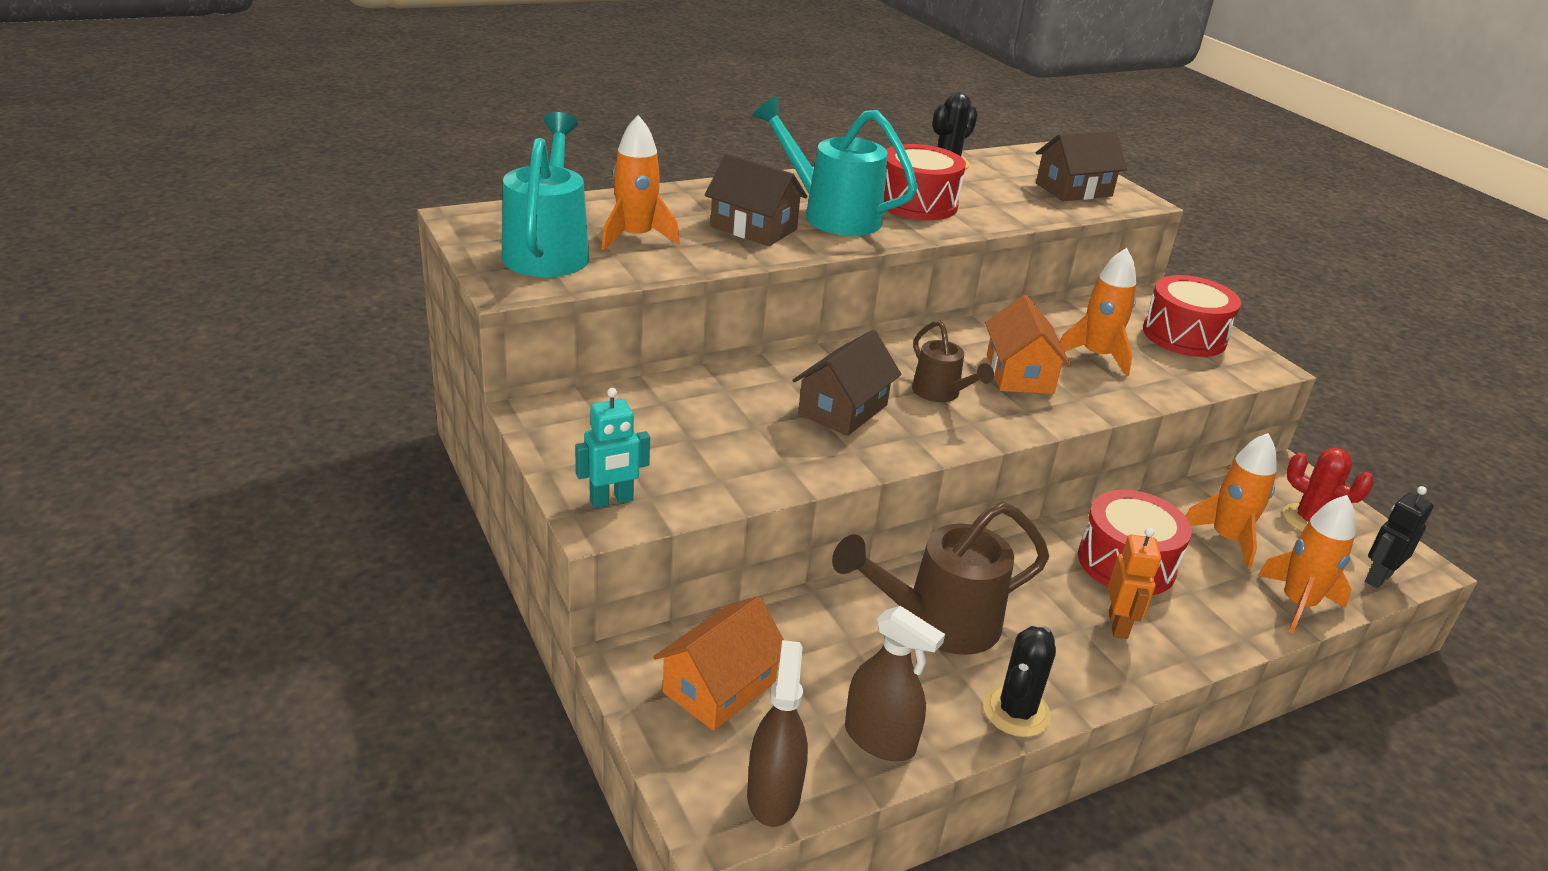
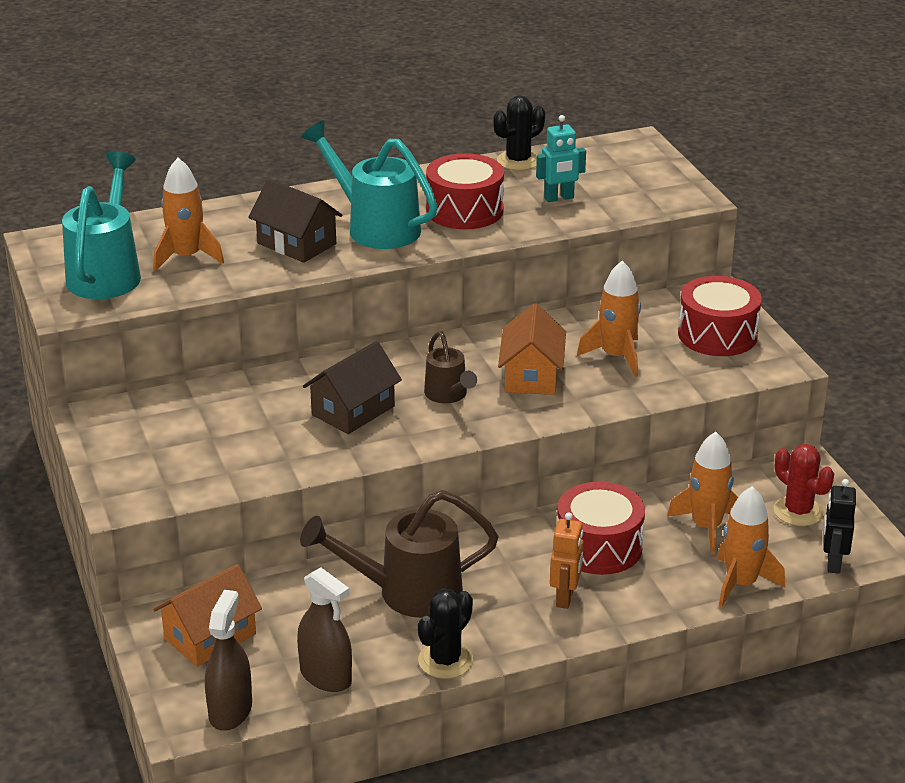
camera: 10 degrees right, 0 degrees up
(611, 500) = (133, 488): turquoise robot -> turquoise robot (559, 198)
(1073, 190) = (633, 188): brown house -> none
(1377, 578) = (833, 563): black robot -> black robot turned 45 degrees counterclockwise

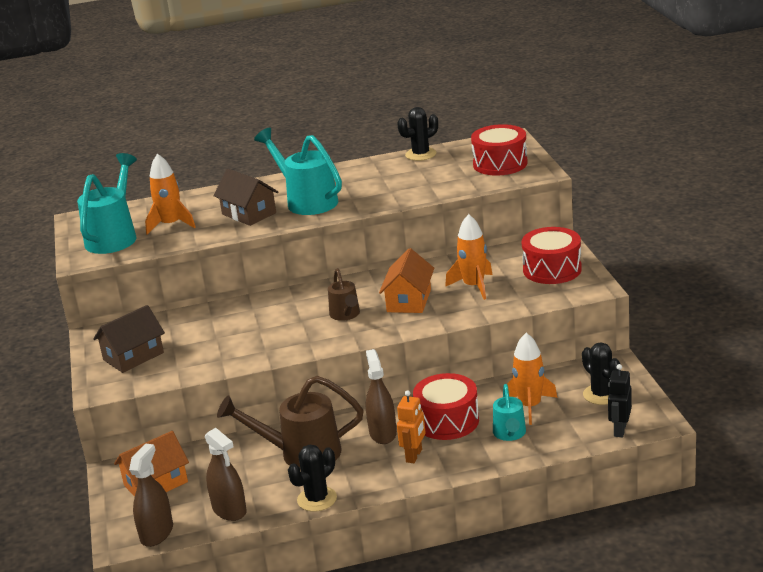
camera: 10 degrees right, 5 degrees down
(353, 410) = (276, 327): brown house -> brown house (133, 356)
(464, 210) = (373, 188): red drum -> red drum (500, 164)
(514, 564) = (382, 433): none -> brown spray bottle
(559, 198) = (442, 177): turquoise robot -> none
(688, 567) = (510, 434): none -> turquoise watering can
(741, 583) = (546, 445): orange rocket -> none
(798, 511) = (601, 394): red cactus -> black cactus

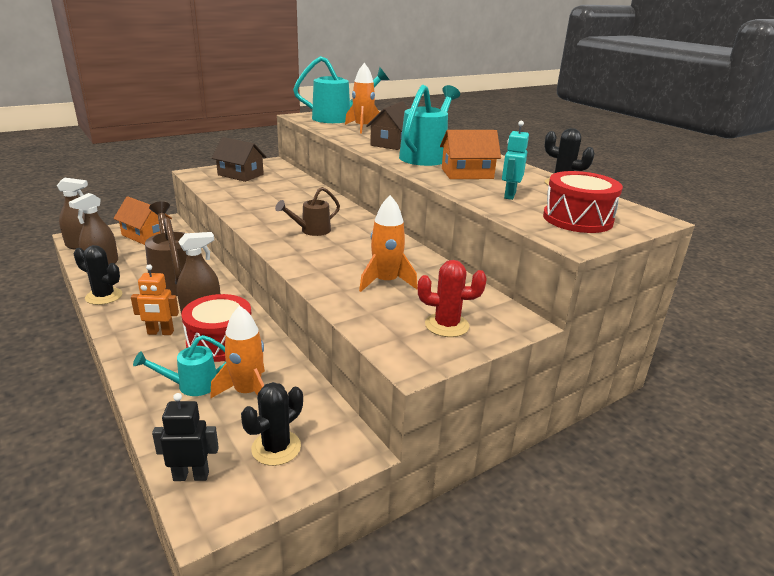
camera: 65 degrees right, 0 degrees up
(409, 300) = (345, 253): orange house -> orange house (467, 173)
(437, 179) = (509, 195): none -> turquoise robot
(552, 269) = (446, 325): red drum -> red cactus

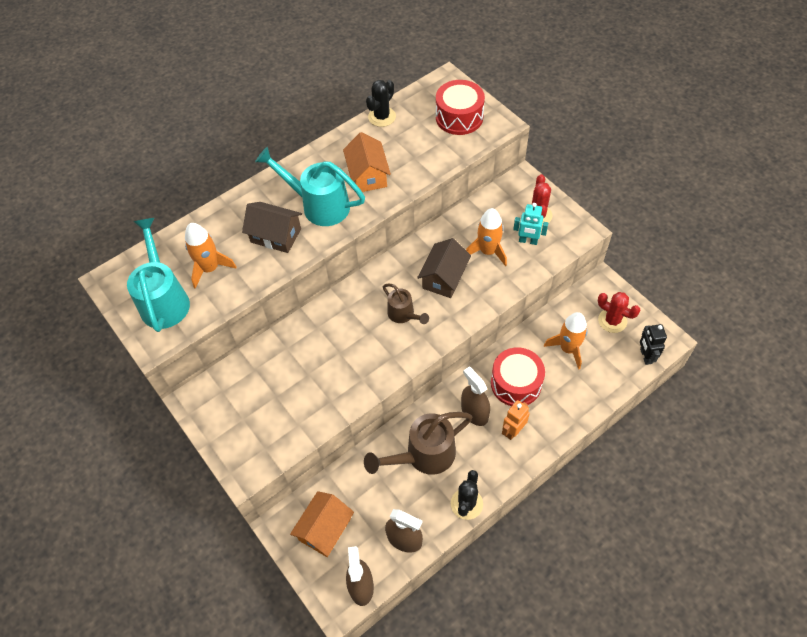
camera: 90 degrees left, 30 degrees up
(160, 333) = (513, 430): orange robot -> orange robot turned 135 degrees counterclockwise
(192, 385) = (570, 384): turquoise watering can -> none
(240, 175) = (247, 419): brown house -> brown house (444, 278)
(276, 448) = (612, 320): black cactus -> red cactus
(509, 195) = (418, 150): turquoise robot -> turquoise robot (528, 241)

